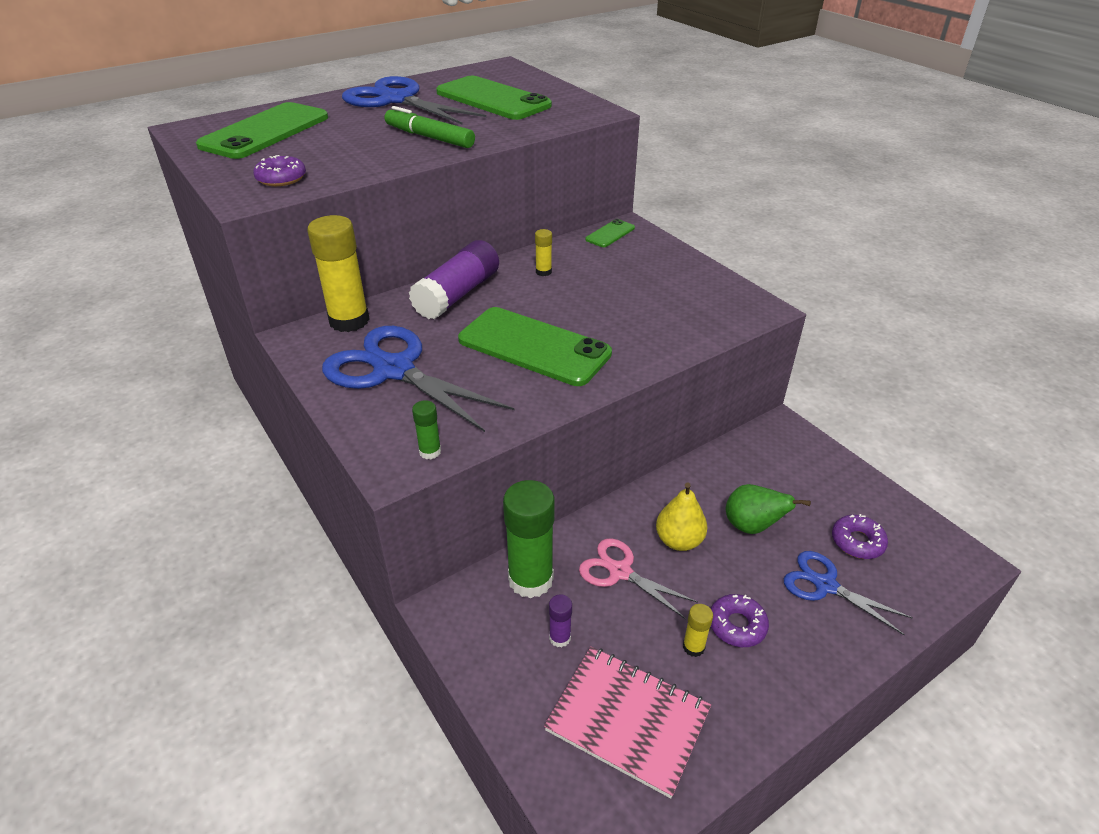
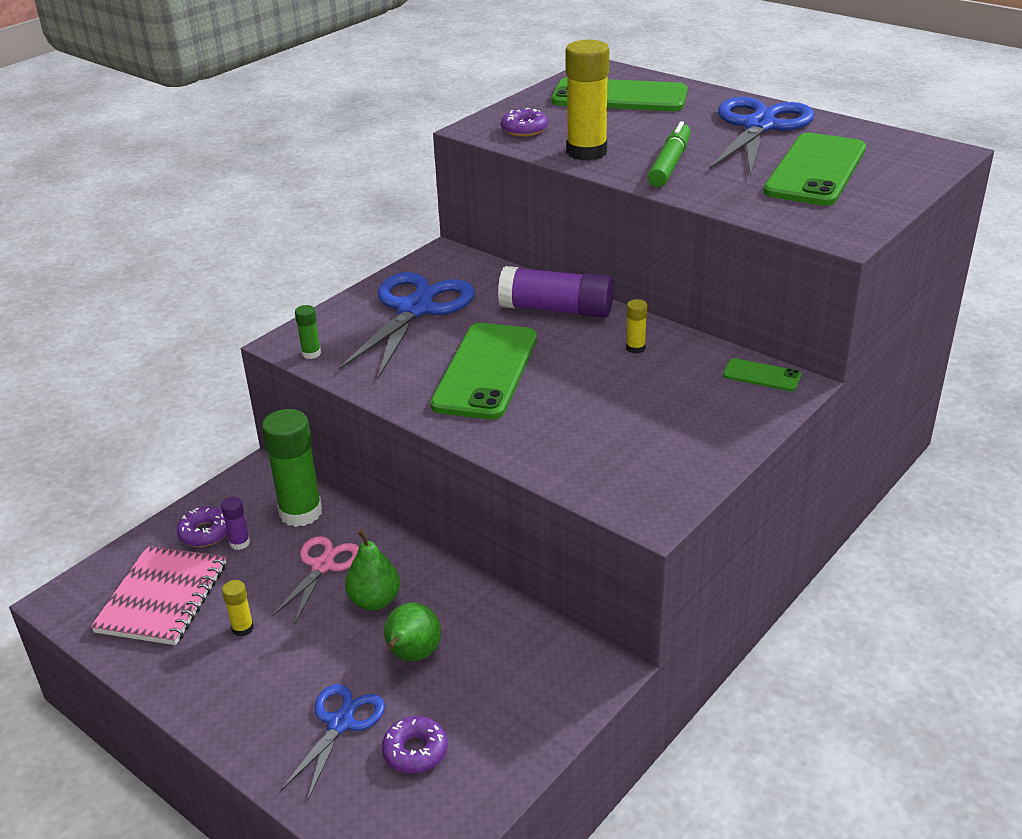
camera: 75 degrees right, 5 degrees down
(349, 321) = (480, 269): yellow glue stick -> yellow glue stick (586, 152)
(679, 540) = (375, 600): yellow pear -> green pear
(737, 625) = (273, 656): purple donut -> purple donut (205, 533)

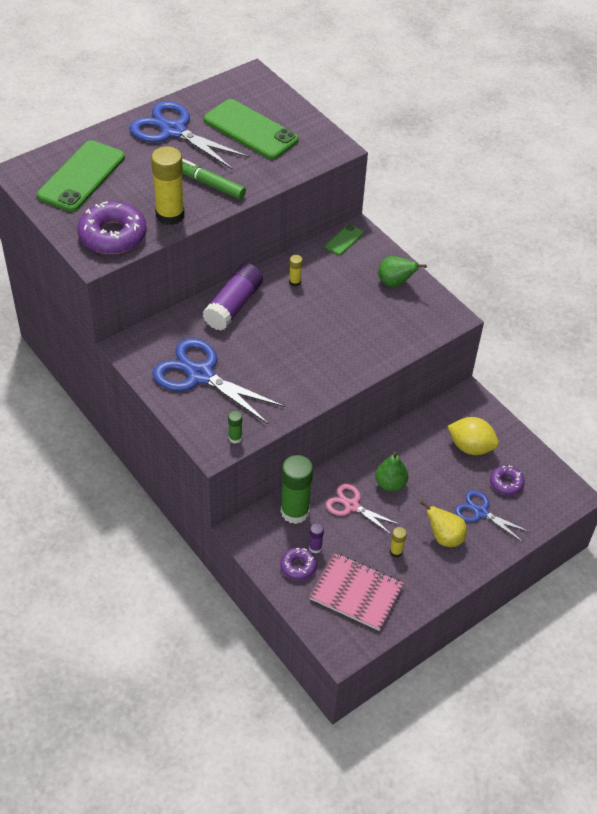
camera: 80 degrees left, 15 degrees up
(278, 682) = (444, 537): none -> yellow pear
(412, 655) = (439, 473): green pear -> green pear (395, 283)
(484, 689) = (470, 447): none -> yellow lemon
(486, 371) = (293, 354): green phone -> none
(524, 129) = (113, 235): purple donut -> purple donut, size x1.92

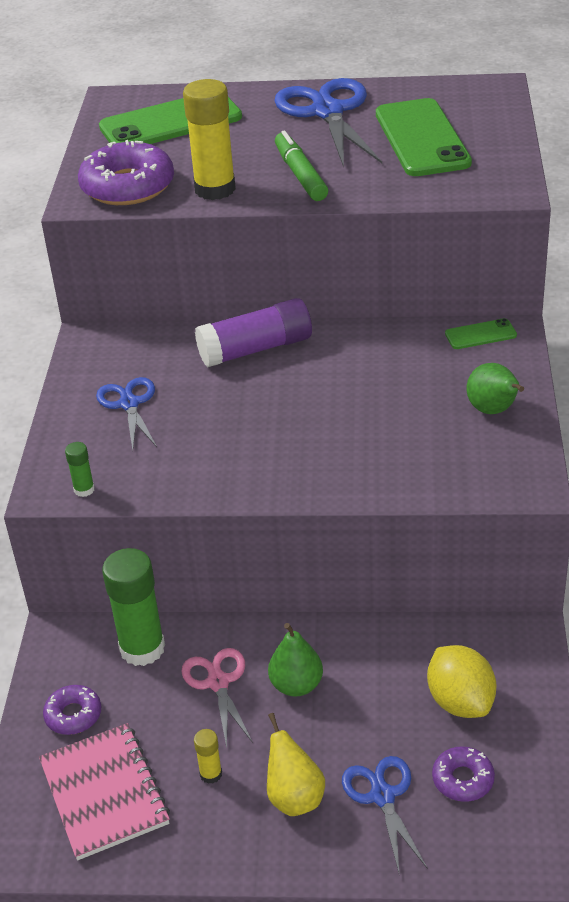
camera: 45 degrees right, 10 degrees down
(200, 375) = (129, 404): blue scissors -> blue scissors, size x0.56
(295, 282) = (360, 355): yellow glue stick -> none
(315, 547) = (118, 705): purple glue stick -> none

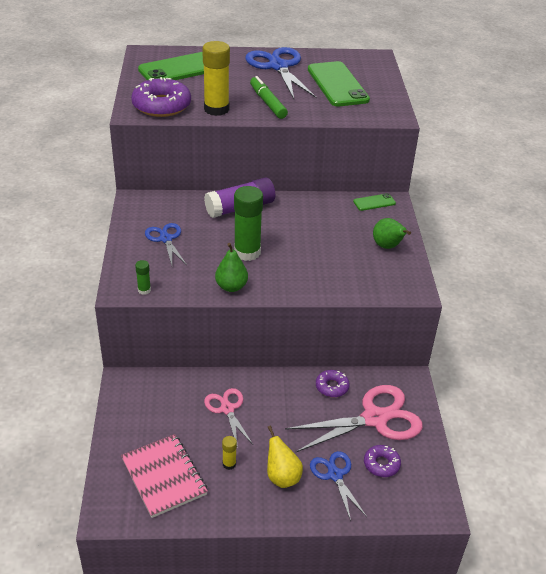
camera: 10 degrees left, 0 degrees up
(73, 715) = (139, 429): purple donut -> purple donut (332, 387)
(142, 648) = (178, 389): green glue stick -> green glue stick (247, 252)
(296, 685) = (275, 410): green pear -> green pear (231, 287)
(460, 701) = (375, 419): yellow lemon -> pink scissors

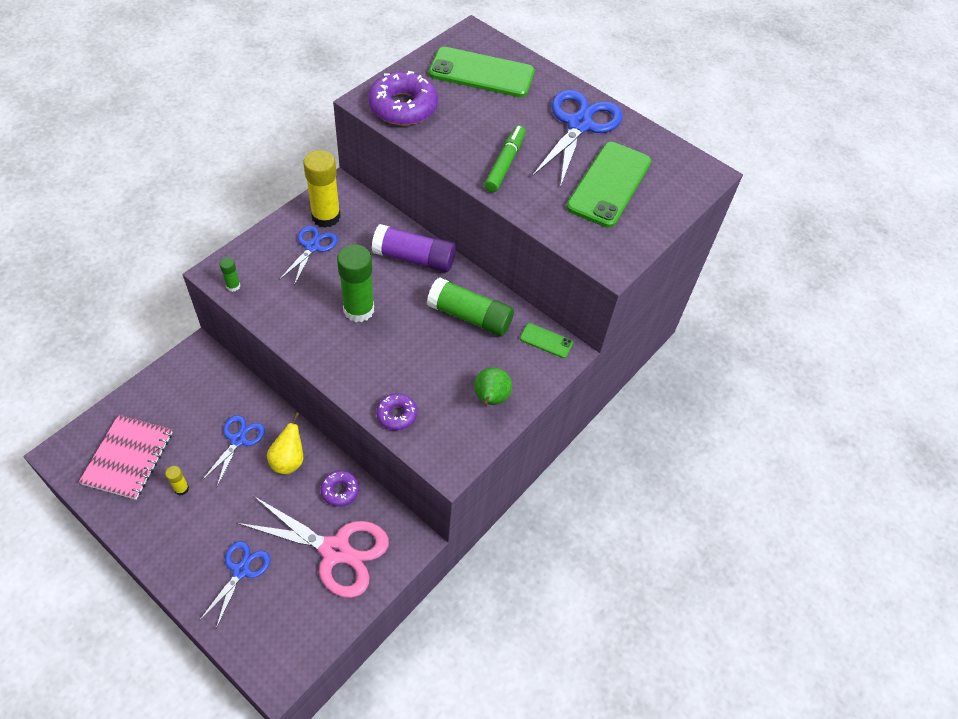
camera: 40 degrees right, 15 degrees up
(216, 109) = (445, 142): yellow glue stick -> yellow glue stick (326, 217)
(227, 409) = (238, 440): pink scissors -> blue scissors
(231, 287) = (301, 335): green pear -> none
(282, 477) = (203, 535): yellow pear -> yellow pear (289, 460)
(316, 216) = (469, 316): none -> green glue stick
(381, 464) = (287, 595): purple donut -> purple donut (396, 414)

